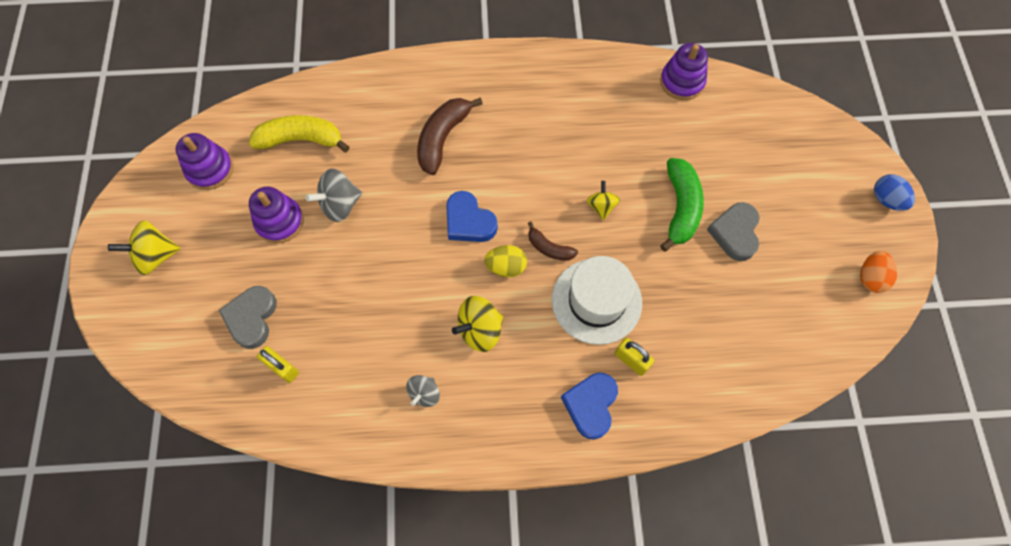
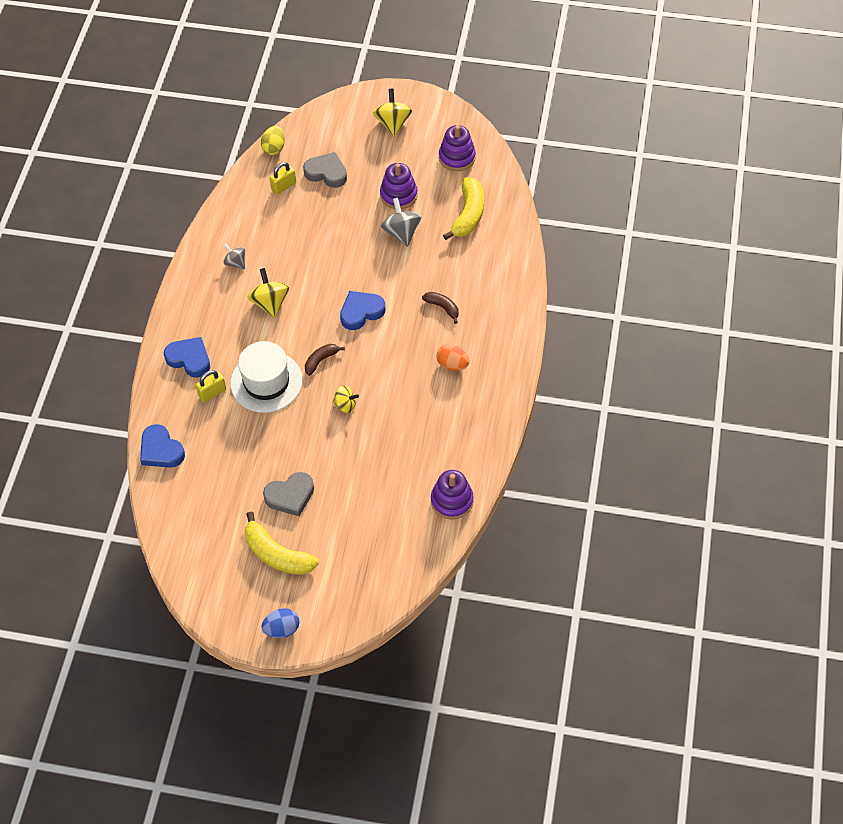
camera: 105 degrees right, 10 degrees down
(443, 138) = (443, 308): brown banana -> brown banana, size x0.56
(506, 267) = (314, 329): yellow egg -> yellow egg (274, 148)
(680, 208) = (326, 462): green banana -> none
(731, 397) = (161, 450): none -> blue heart
(735, 233) = (290, 496): grey heart -> grey heart turned 135 degrees clockwise
(808, 227) = (277, 554): none -> yellow banana
(870, 277) = (217, 586): orange egg -> orange egg (452, 365)

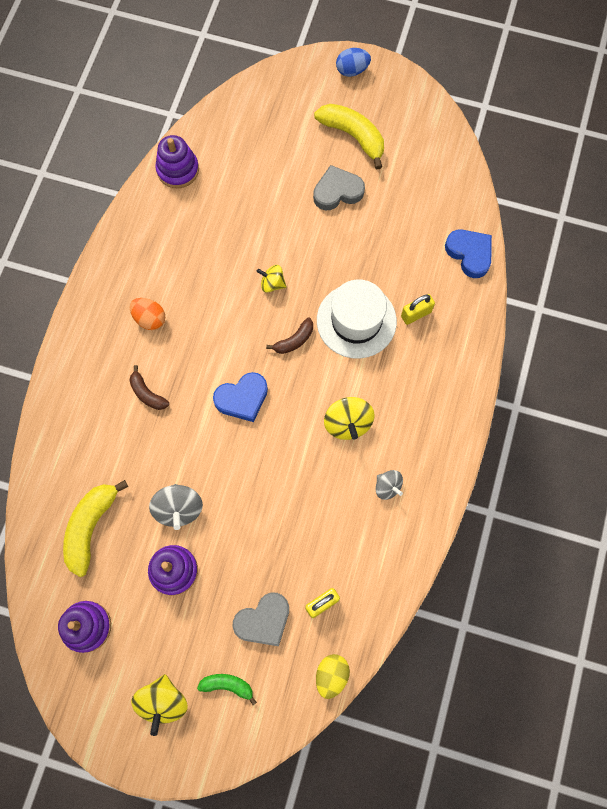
camera: 175 degrees left, 15 degrees up
(189, 359) = (442, 359): blue heart -> none
(326, 173) = (263, 620): grey heart -> grey heart turned 60 degrees counterclockwise
(348, 136) = (227, 685): none -> green banana

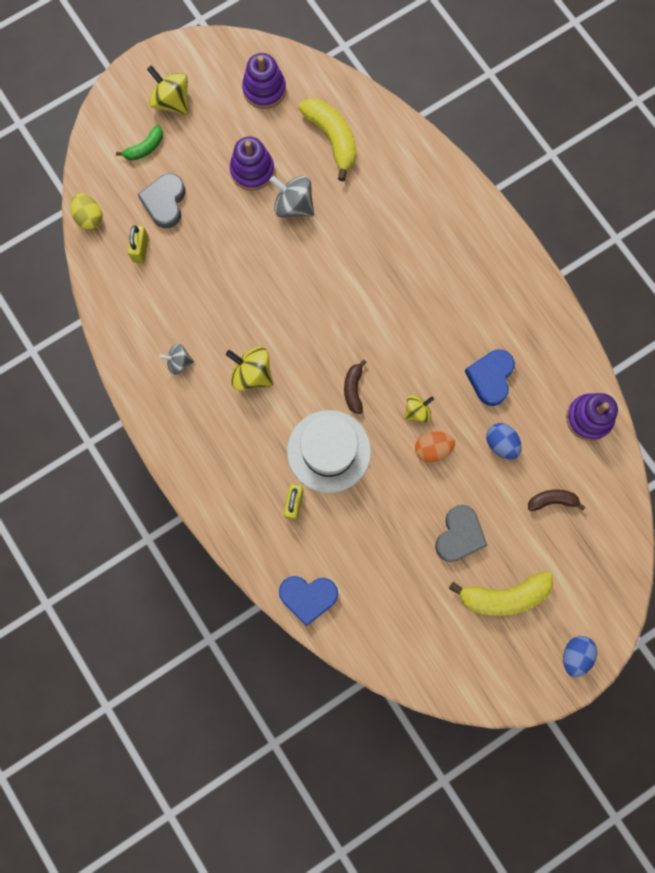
camera: 130 degrees right, 5 degrees up
(147, 393) = (402, 248): brown banana -> brown banana (552, 500)
(150, 319) = (465, 295): orange egg -> orange egg (432, 449)
(242, 398) = (339, 313): blue heart -> blue heart (490, 378)
(247, 211) = (501, 444): none -> blue egg

